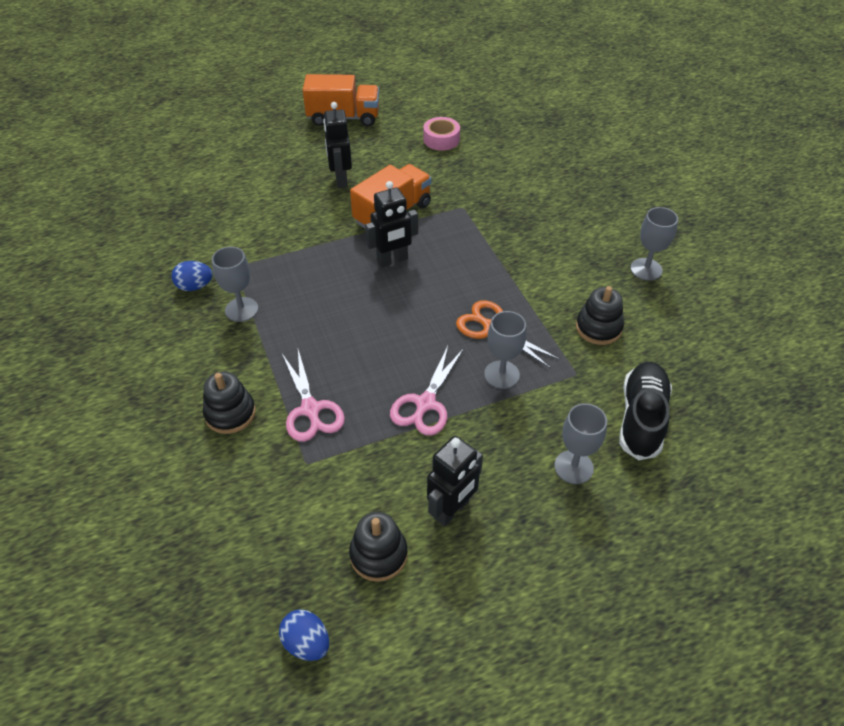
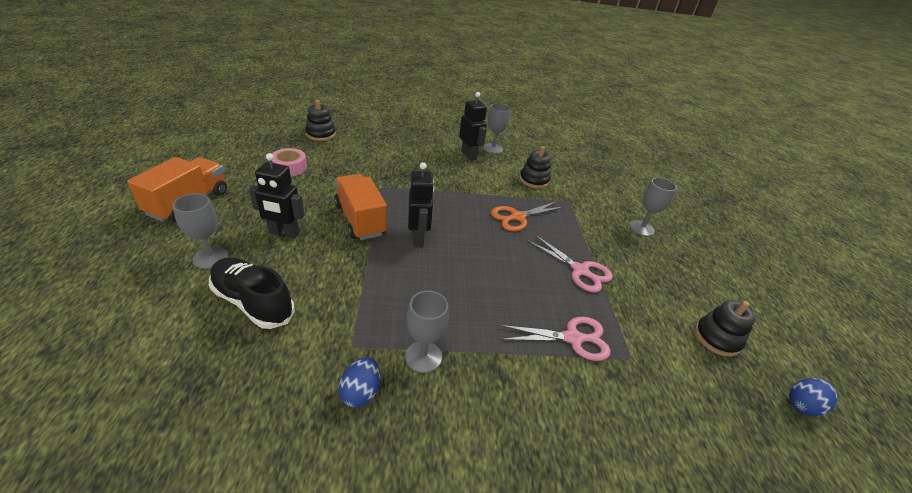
camera: 75 degrees left, 10 degrees down
(230, 413) = (565, 402): black stacking toy -> black stacking toy (320, 134)
(452, 510) = (676, 289): black robot -> black robot (469, 155)
(501, 374) = (561, 228): grey goblet -> grey goblet (210, 257)
(641, 418) = (608, 193): black shoe -> black shoe (253, 302)

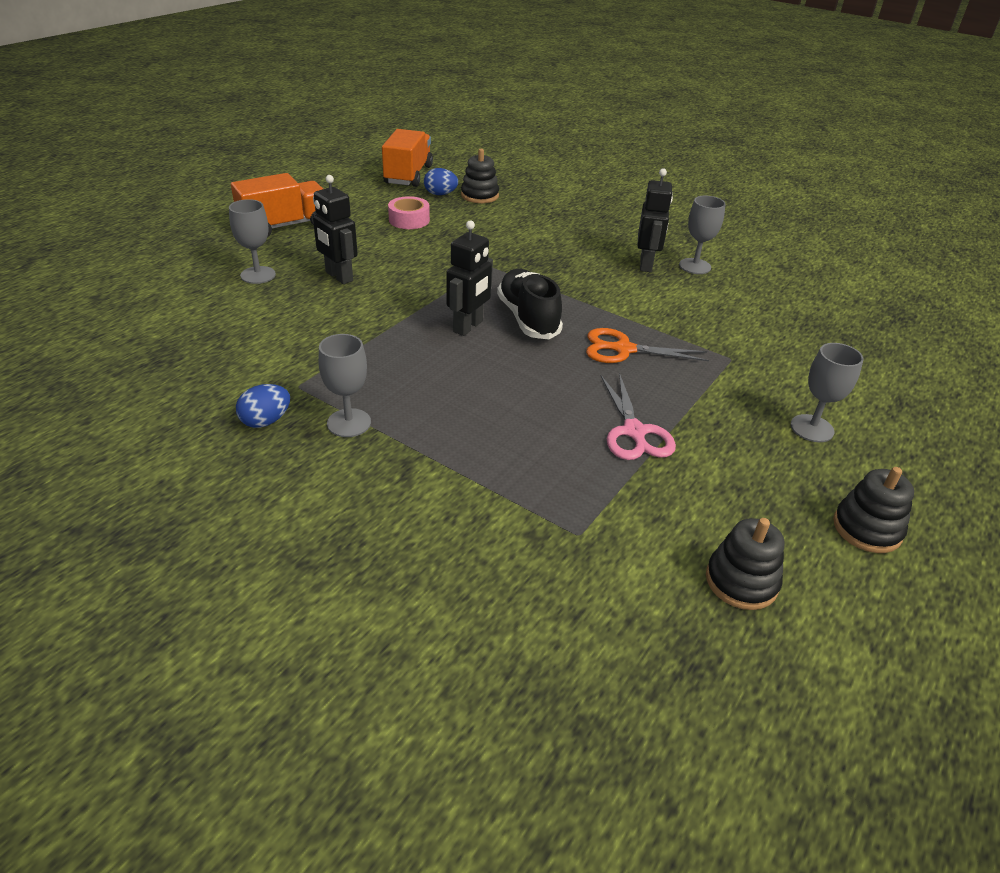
camera: 40 degrees right, 0 degrees up
(253, 302) = (255, 321): black shoe -> black shoe (528, 318)
(360, 220) = (425, 289): orange truck -> orange truck (408, 175)
(534, 180) = (708, 319): black stacking toy -> black stacking toy (867, 528)
(572, 338) = (528, 484): pink scissors -> none
(802, 405) = (770, 704): blue egg -> blue egg (440, 194)

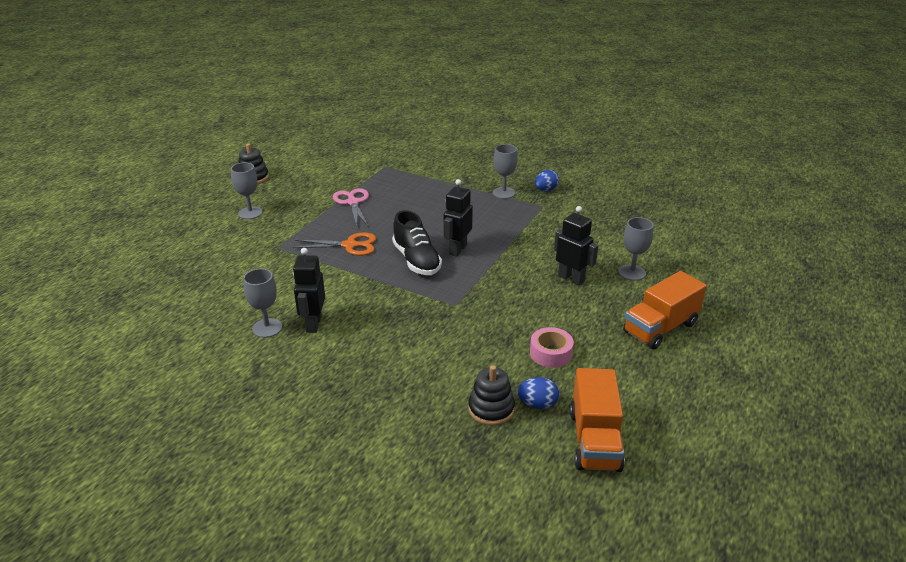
camera: 175 degrees right, 5 degrees down
(741, 581) = (320, 159): black stacking toy -> none

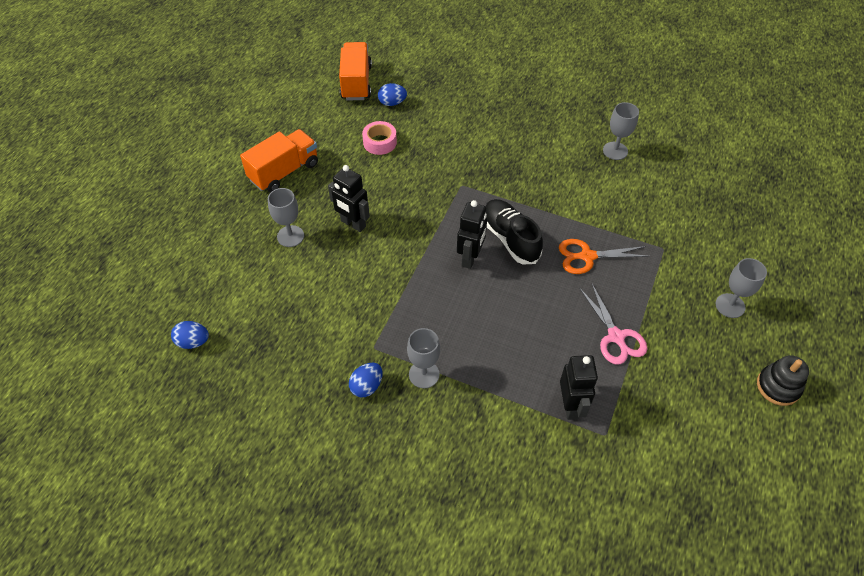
camera: 175 degrees right, 20 degrees up
(313, 324) = (579, 157): black robot -> black robot (571, 406)
(491, 409) = (424, 98): black stacking toy -> none
(687, 215) = (193, 342): none -> blue egg

